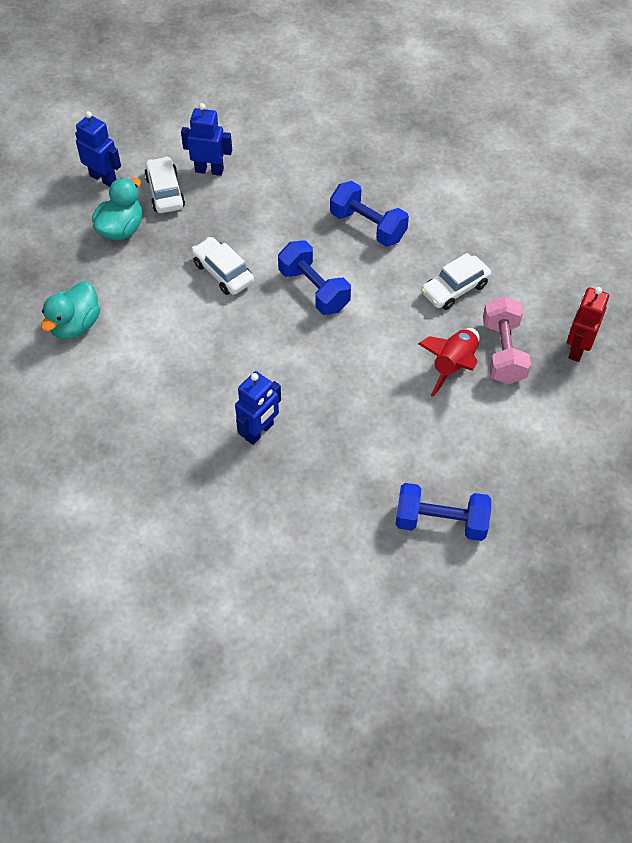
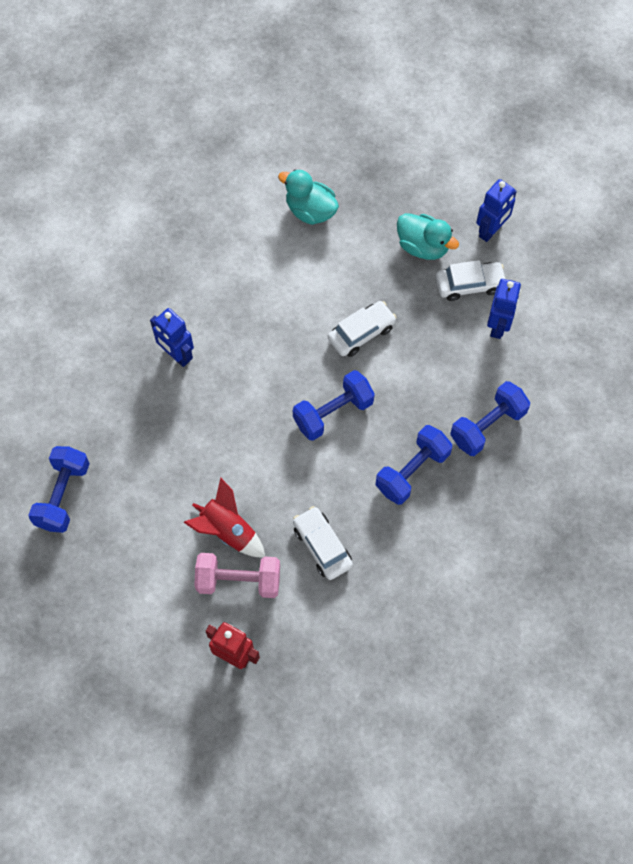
camera: 95 degrees right, 10 degrees up
(314, 175) = (487, 426): none -> blue dumbbell

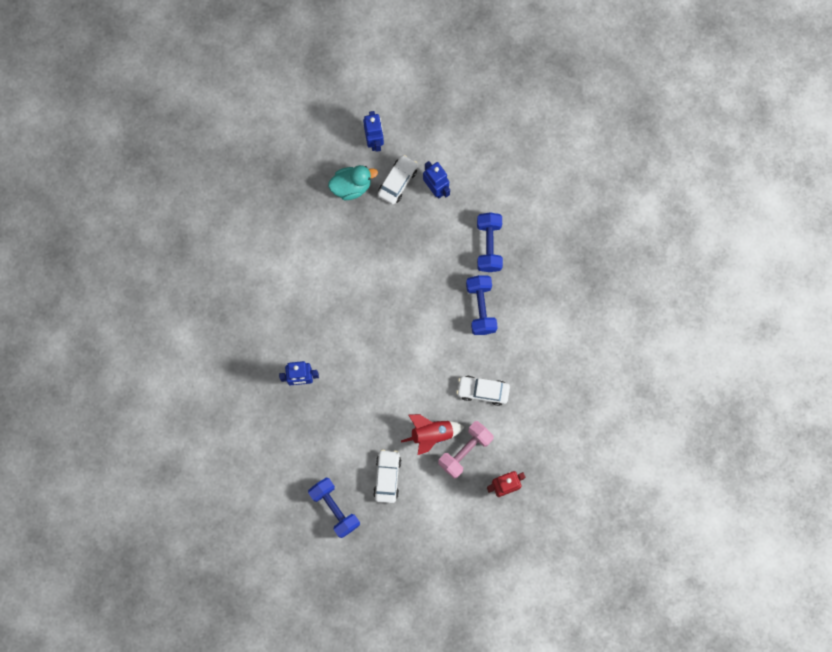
camera: 50 degrees left, 10 degrees up
(310, 210) = (273, 229): turquoise duck -> none
(333, 412) = (410, 321): blue dumbbell -> none
(361, 333) = (376, 266): white car -> white car (387, 477)

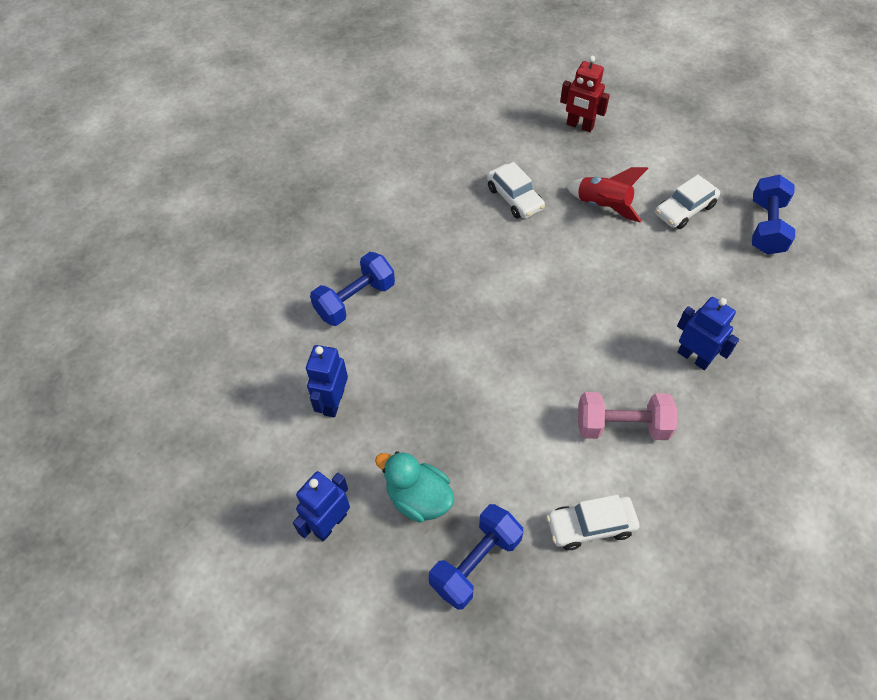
camera: 130 degrees left, 20 degrees down
(397, 182) = (363, 450): white car -> white car (590, 526)
(465, 451) = (585, 172): pink dumbbell -> pink dumbbell (622, 426)
(481, 308) = (432, 258): blue dumbbell -> blue dumbbell (475, 563)

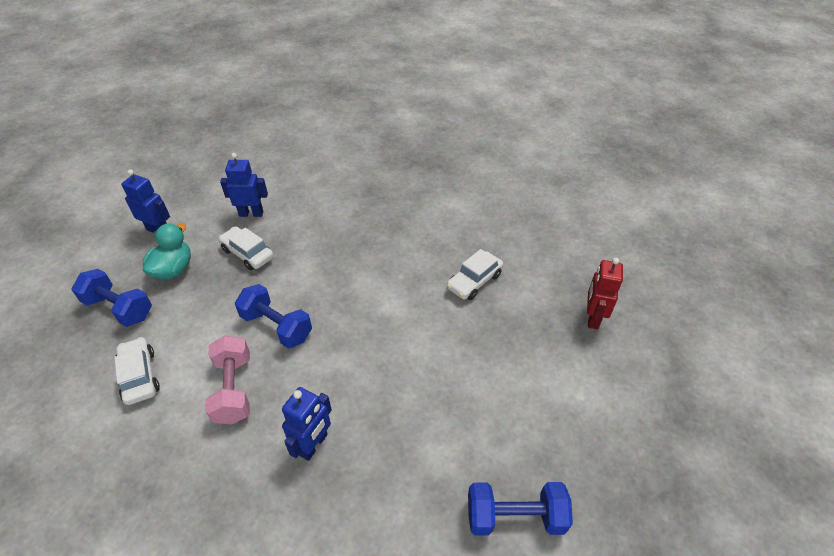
camera: 75 degrees right, 10 degrees down
(355, 300) = (340, 207): blue dumbbell -> blue dumbbell (277, 326)
(603, 206) = (489, 349): red rocket -> none
(684, 210) = (510, 424): white car -> white car (247, 254)

